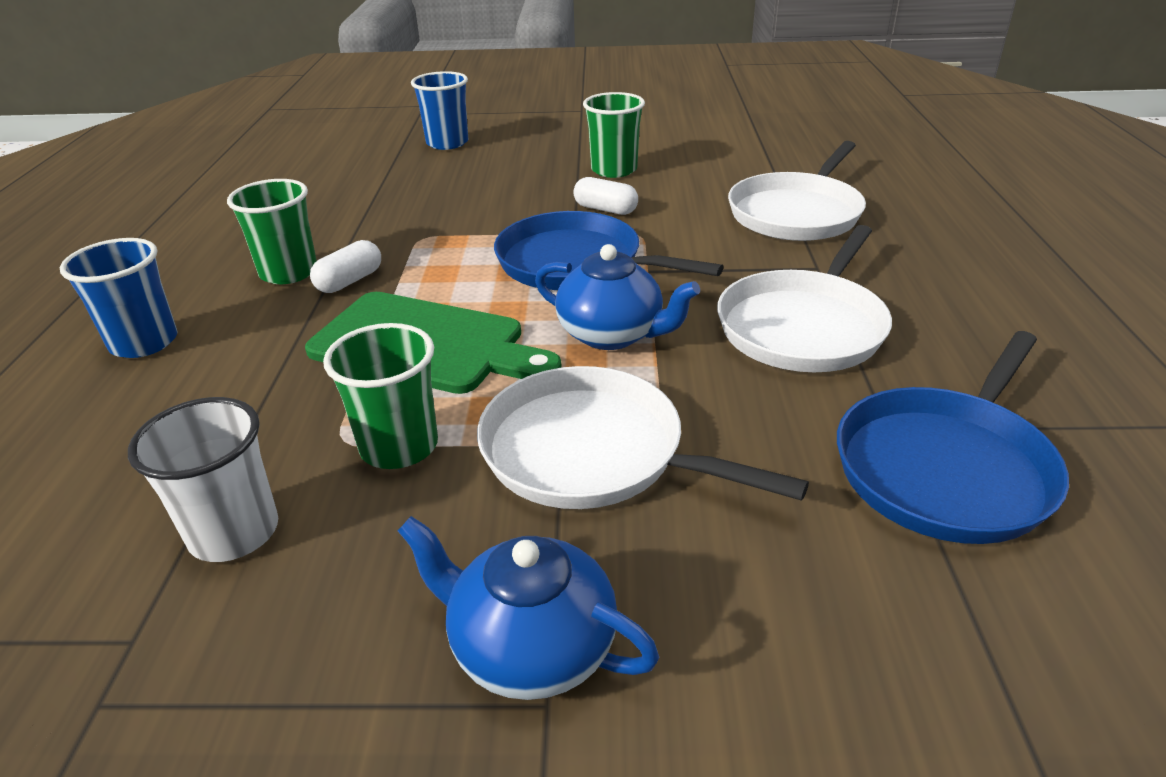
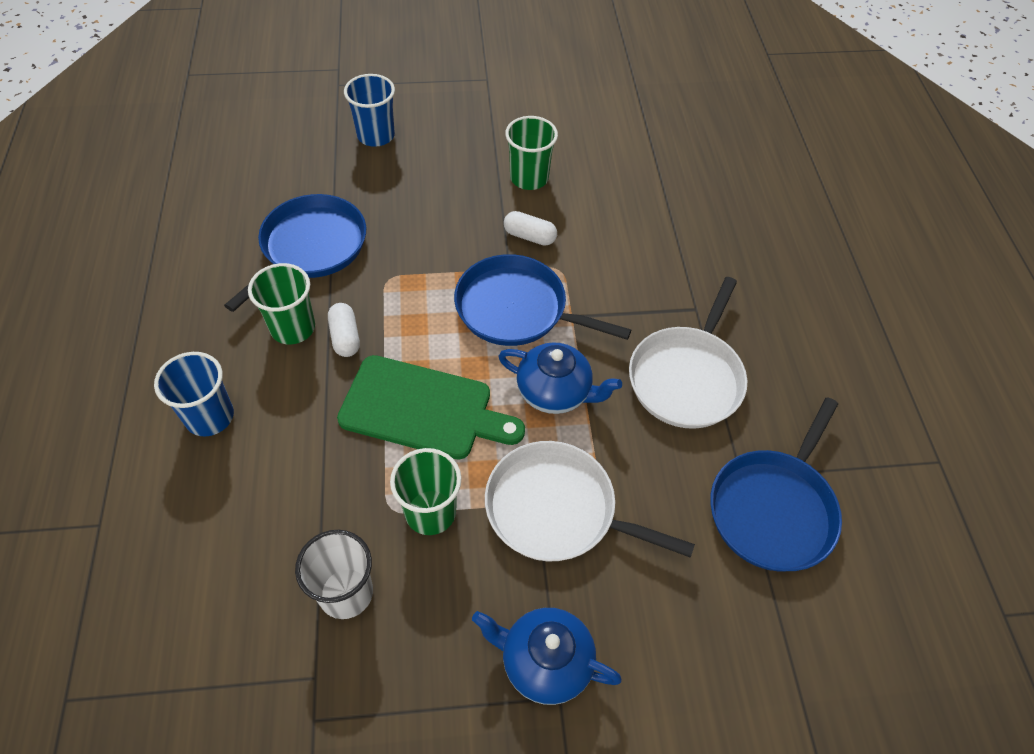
camera: 10 degrees left, 20 degrees up
(340, 214) = (310, 247): none -> blue pan
(349, 281) = (345, 337): white capsule -> white capsule turned 45 degrees counterclockwise
(797, 213) = (680, 238): white pan -> none

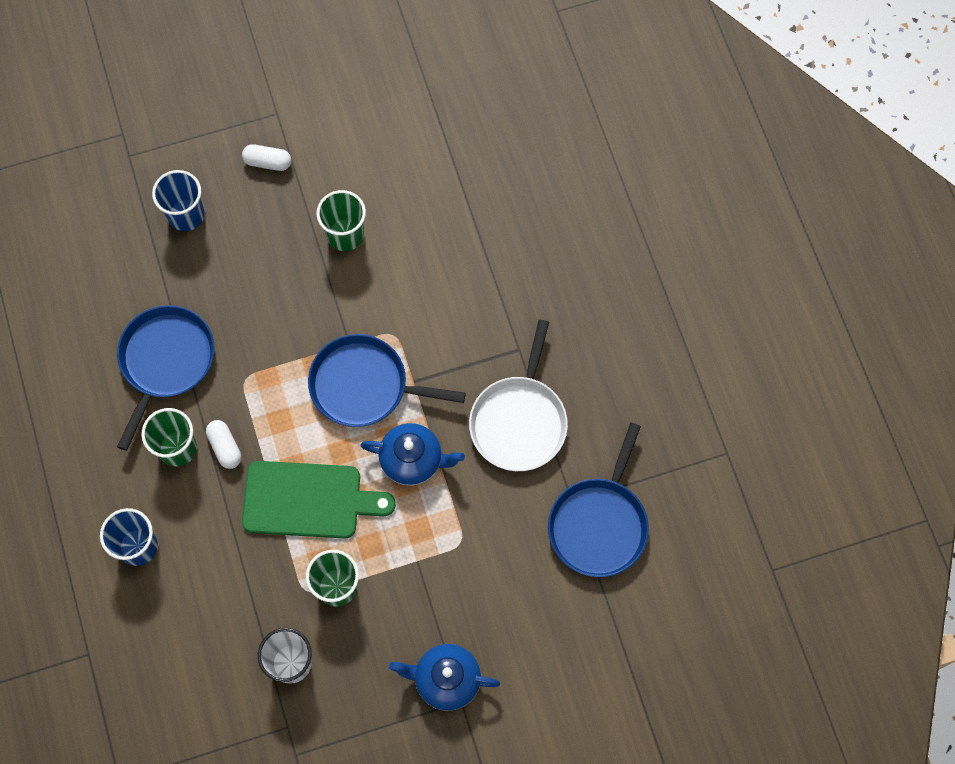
camera: 10 degrees left, 15 degrees up
(529, 236) = (360, 304): white capsule -> white capsule (268, 162)
(557, 509) = (433, 562): white pan -> none

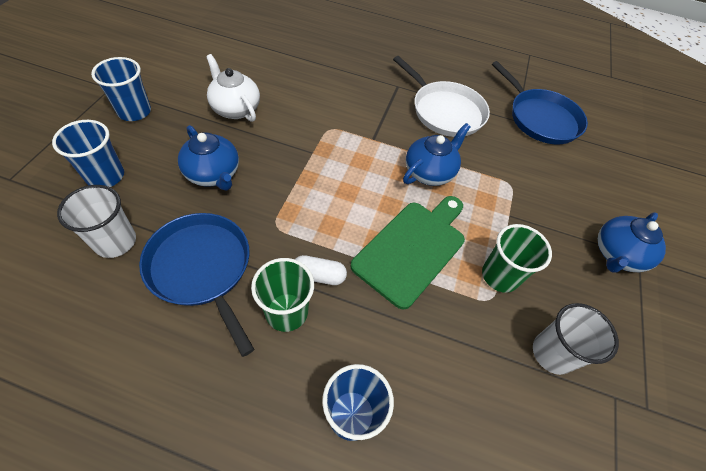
camera: 60 degrees left, 15 degrees down
(139, 283) = (115, 241): none -> white cup
(255, 288) = (213, 174): none -> blue teapot
(268, 162) = (134, 111): white capsule -> blue cup
(345, 235) = (235, 108): green cup -> white teapot
(364, 385) = (351, 163): blue pan -> none

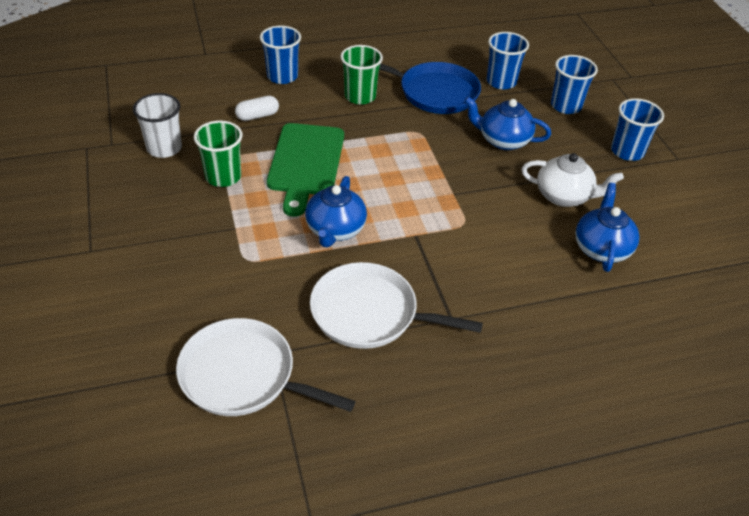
camera: 150 degrees right, 10 degrees down
(115, 241) = (501, 82): white cup -> blue cup
(319, 275) = (358, 120): white capsule -> white capsule (257, 116)
(540, 118) = (243, 375): blue pan -> white pan
(617, 255) = (115, 241): blue teapot -> blue teapot (601, 248)

